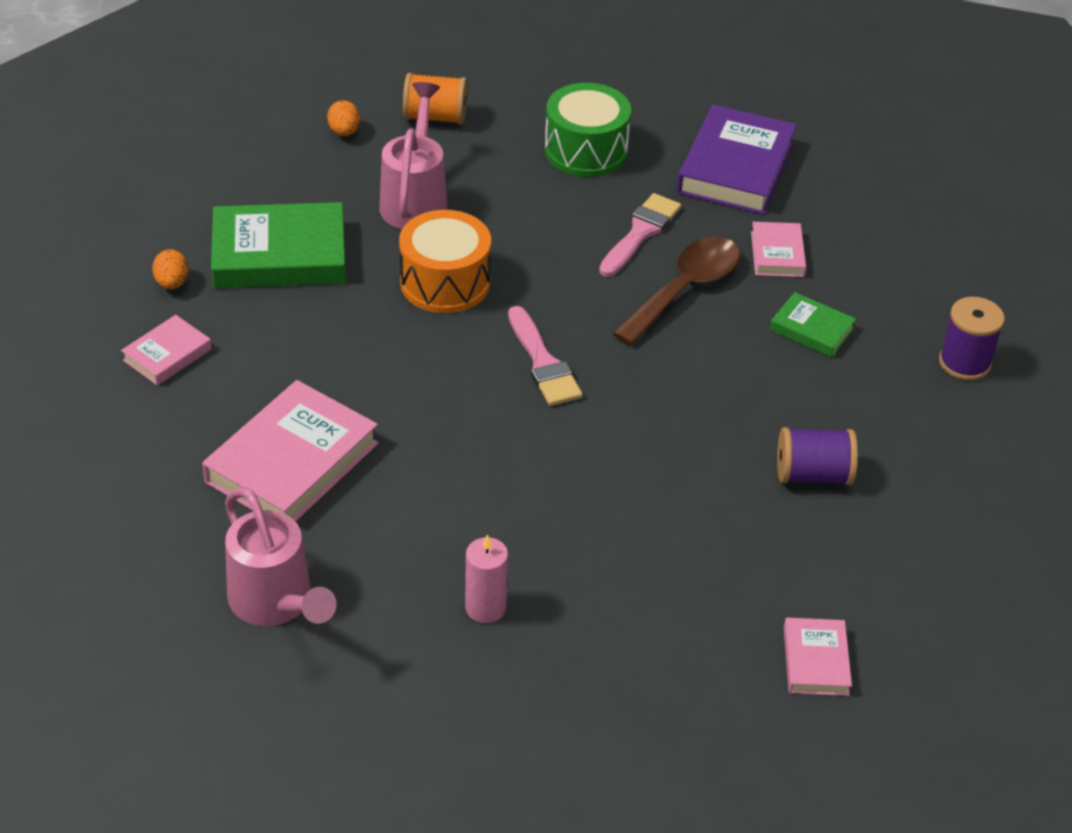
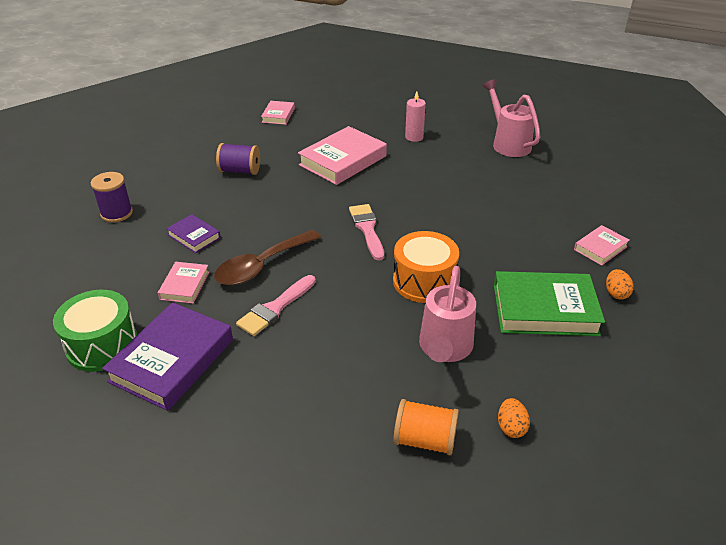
camera: 170 degrees left, 5 degrees down
(292, 463) = (511, 192): pink book -> pink book (343, 160)
(586, 150) = (292, 388): green drum -> green drum (102, 345)
(811, 329) = (194, 236): green book -> purple book

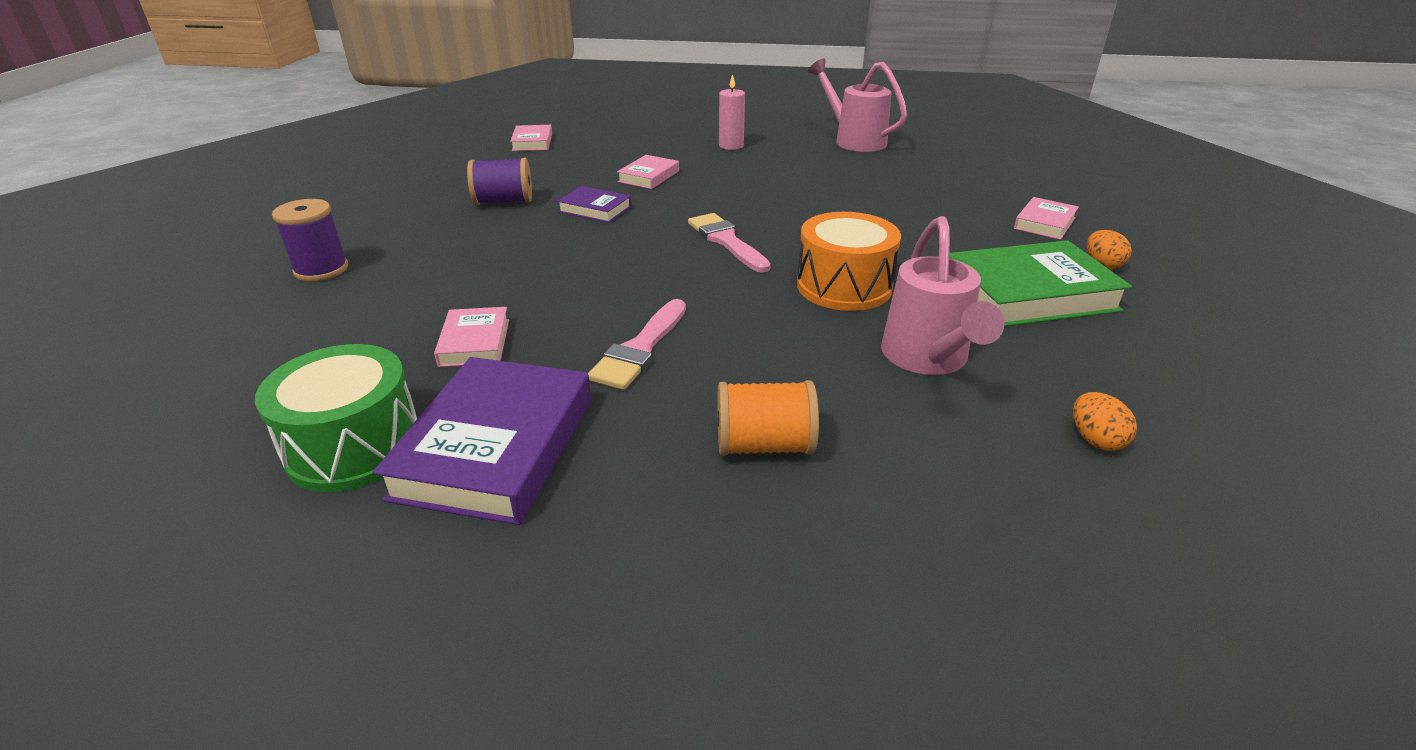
camera: 15 degrees left, 5 degrees down
(194, 236) = (464, 281): purple book -> purple book (595, 209)
(261, 266) = (591, 301): brown spoon -> none
(343, 160) = (649, 176): pink book -> pink book, size x0.52
(424, 440) = (982, 482): orange spool -> orange spool (764, 445)

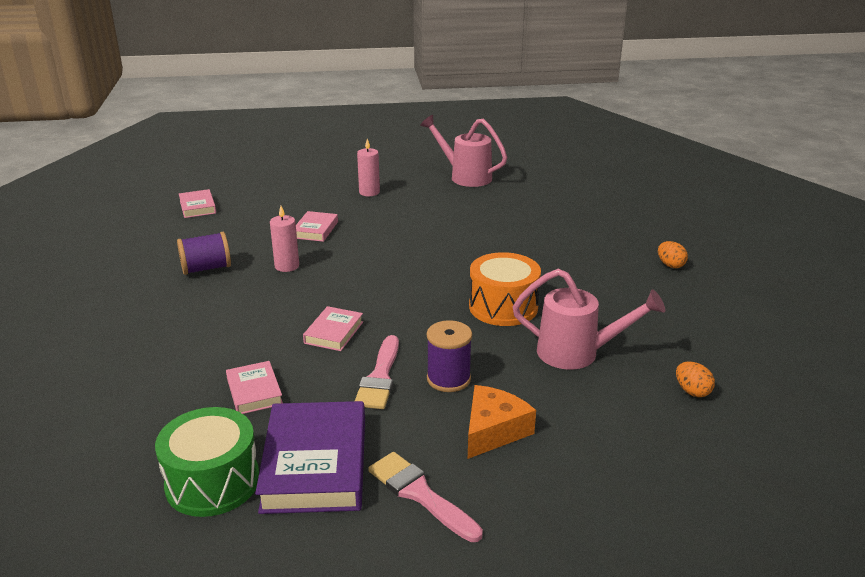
camera: 15 degrees left, 5 degrees down
(321, 269) = (89, 351): purple spool -> purple spool (448, 379)
(595, 209) = (287, 266): purple book -> pink candle
(726, 241) = (403, 281): pink brush -> pink brush (420, 494)
(764, 445) = (493, 430): orange spool -> orange cheese
(927, 359) = (577, 353): pink watering can -> pink watering can turned 60 degrees counterclockwise
(1028, 294) = (628, 295): green book -> none
(1044, 223) = (625, 236): pink book -> pink book (334, 332)

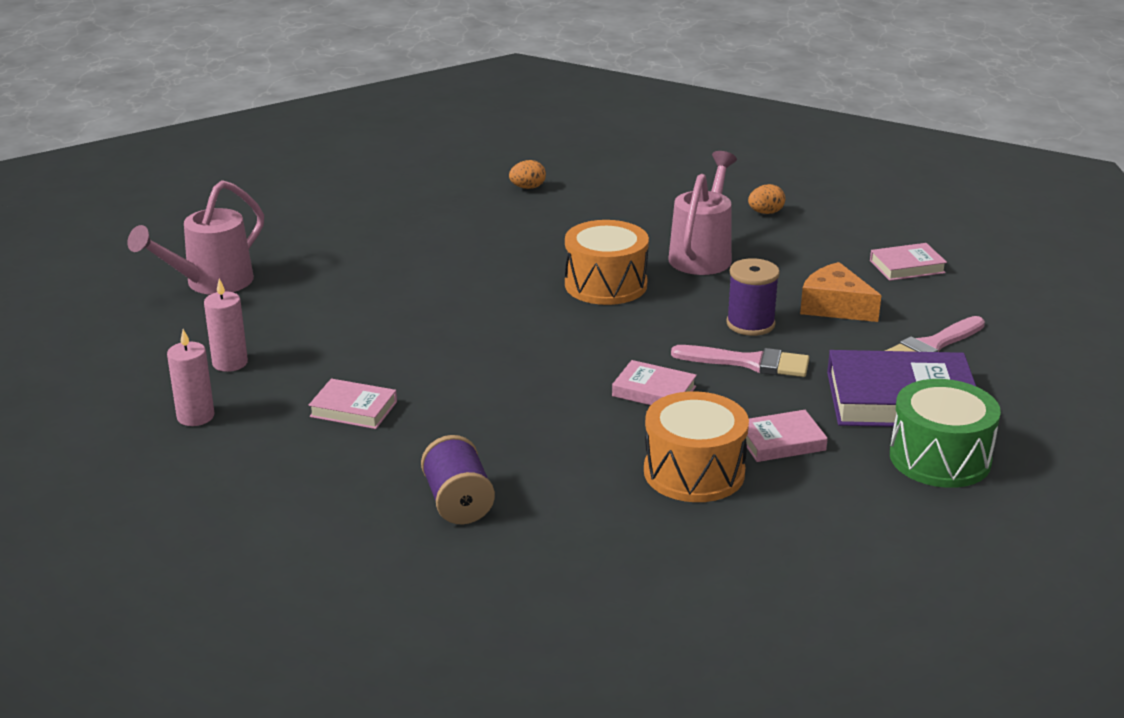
camera: 85 degrees left, 0 degrees up
(197, 207) = (208, 533): pink book -> pink book (907, 267)
(220, 351) = (694, 472): none -> orange drum
(287, 266) = (468, 430): pink candle -> pink candle (195, 416)

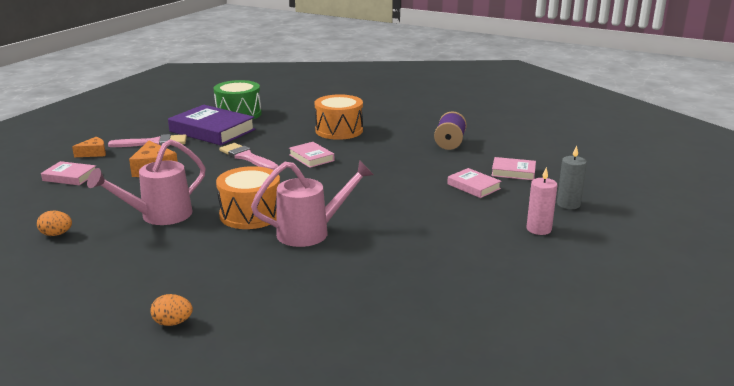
camera: 150 degrees left, 5 degrees down
(195, 416) = (568, 204): pink candle -> grey candle
(211, 283) = (536, 299): pink watering can -> pink watering can (311, 232)
(750, 324) = (212, 172): purple spool -> none
(781, 441) = (288, 130): pink book -> pink book (513, 172)
(967, 305) = (94, 153): none -> orange cheese

